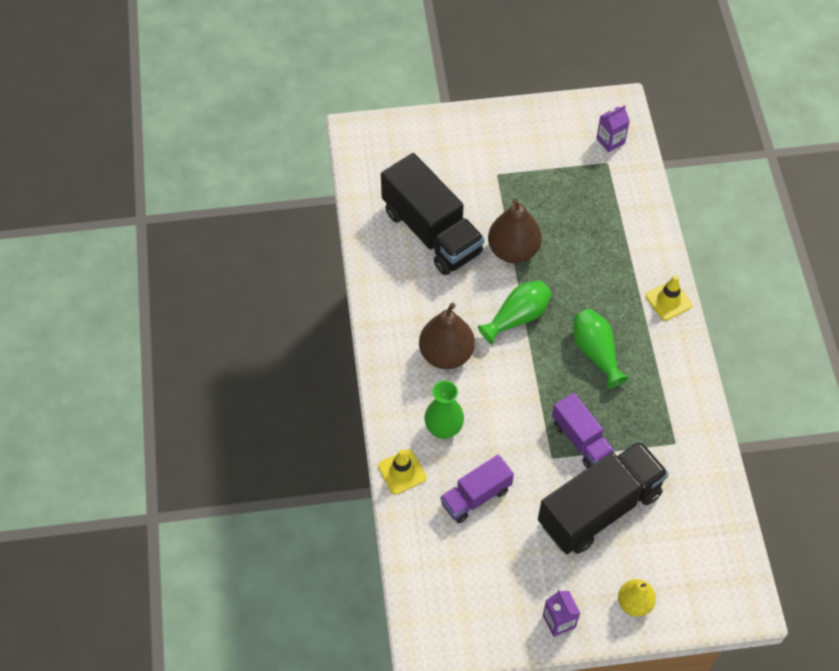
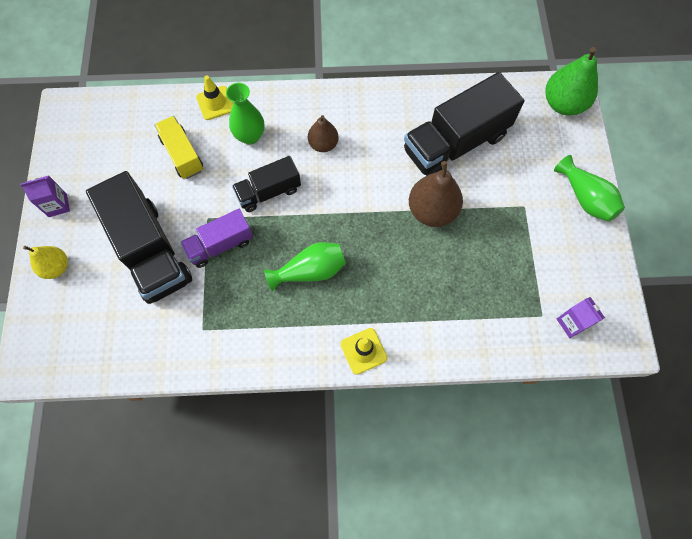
camera: 95 degrees right, 10 degrees up
(373, 139) = (563, 104): none -> green pear
(446, 354) = (323, 144): brown pear -> brown pear, size x0.61
(476, 496) = (182, 154): purple truck -> yellow truck
(512, 401) = (268, 192): none -> black truck
(517, 317) = (356, 206): green vase -> green vase (585, 198)

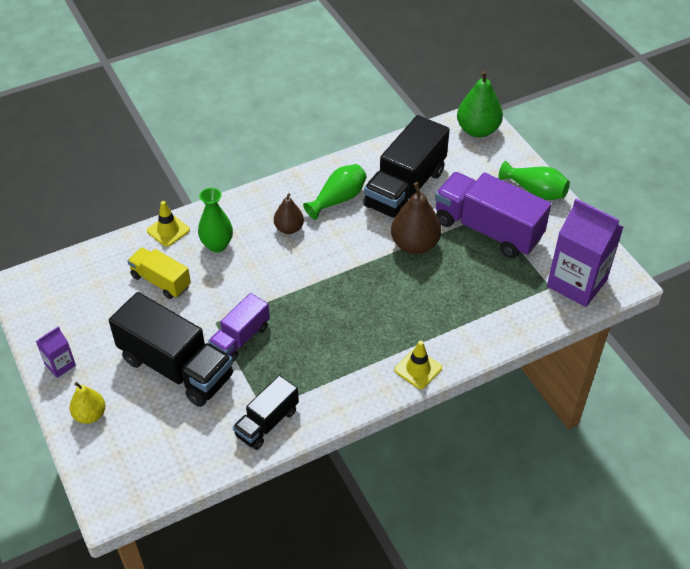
camera: 25 degrees left, 20 degrees down
(268, 192) = (261, 282): black truck -> black truck (267, 423)
(310, 271) = (335, 327): green vase -> green vase (338, 199)
(513, 223) = (487, 229): none -> purple truck
(572, 323) = (577, 283): purple carton -> purple carton, size x2.12

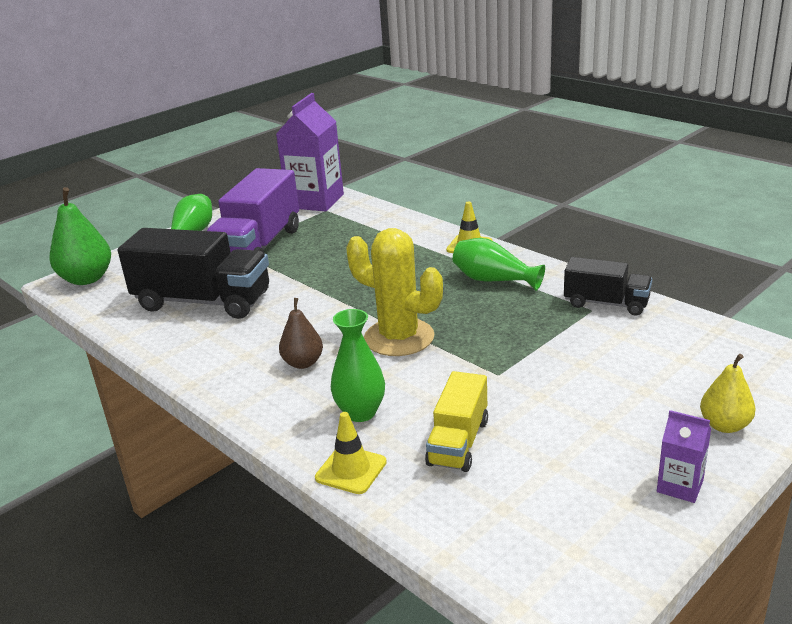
camera: 105 degrees left, 20 degrees down
(176, 368) = (591, 381): black truck -> none
(240, 338) = (509, 349): purple truck -> none
(291, 283) = (399, 338): none -> yellow cactus
(338, 199) = (235, 340): green vase -> green vase (493, 280)
(415, 244) = (297, 278): brown pear -> none

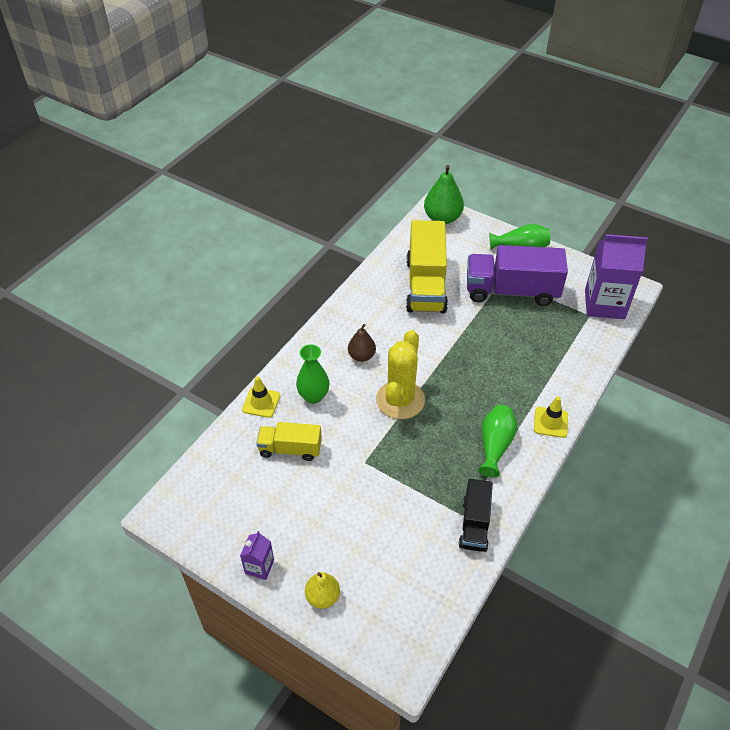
camera: 75 degrees right, 20 degrees up
(203, 302) = (425, 285): black truck -> yellow truck

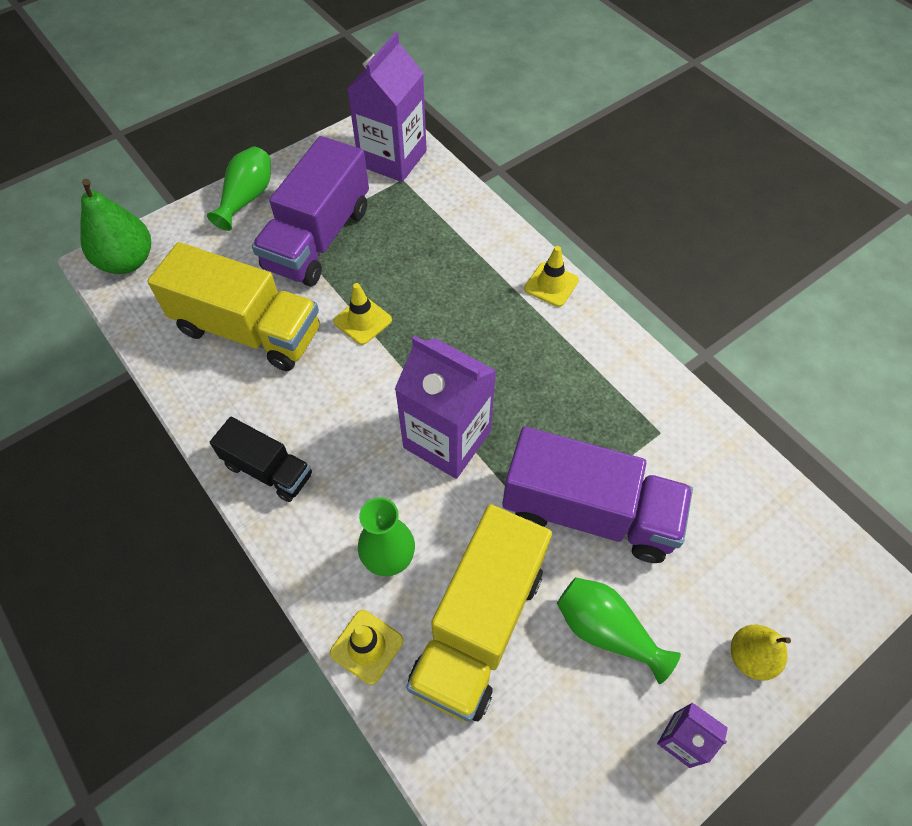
camera: 70 degrees left, 10 degrees up
(290, 449) = (478, 626): yellow truck -> yellow truck, size x1.77
(361, 356) = (341, 462): brown pear -> none
(384, 486) = (589, 512): none -> purple truck
(400, 400) = (447, 439): yellow cactus -> purple carton
(462, 333) = (362, 321): none -> yellow traffic cone
(474, 524) = (678, 424): black truck -> black truck (268, 470)
(495, 445) = (565, 356): green vase -> green vase (606, 630)

